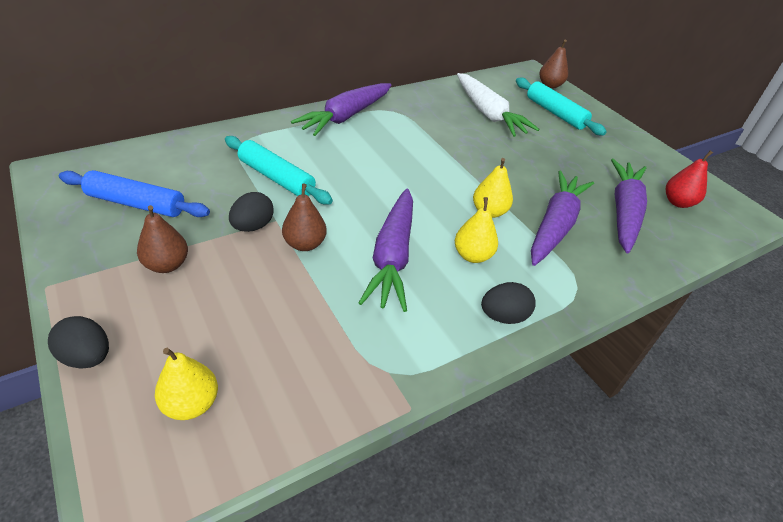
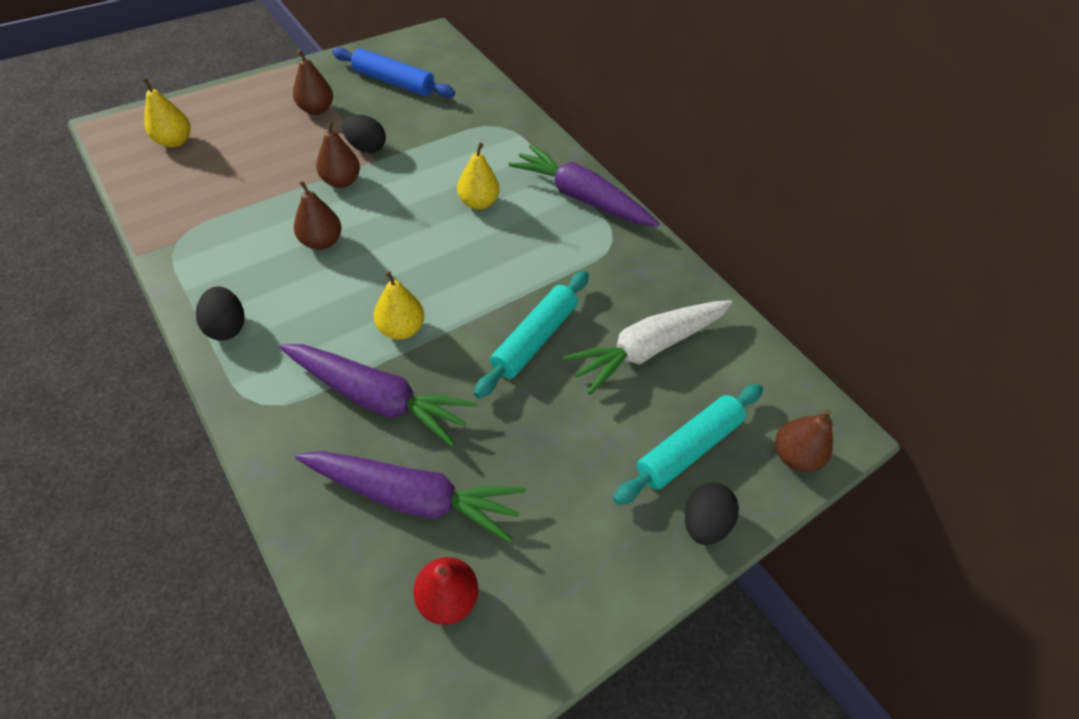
camera: 85 degrees right, 10 degrees up
(87, 357) = (227, 92): black egg -> black egg (703, 522)
(136, 204) = (393, 82): blue rolling pin -> blue rolling pin turned 75 degrees counterclockwise
(276, 178) = (443, 154): turquoise rolling pin -> turquoise rolling pin (534, 339)
(392, 256) = (321, 242): purple carrot -> brown pear
(472, 255) = (321, 307): yellow pear -> yellow pear (478, 203)

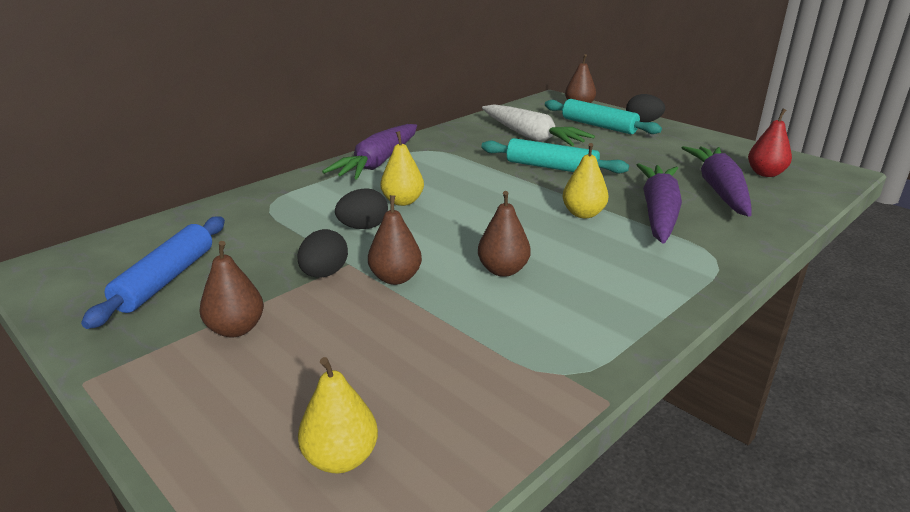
camera: 95 degrees left, 25 degrees down
(227, 327) = (656, 297): black egg -> black egg (363, 227)

